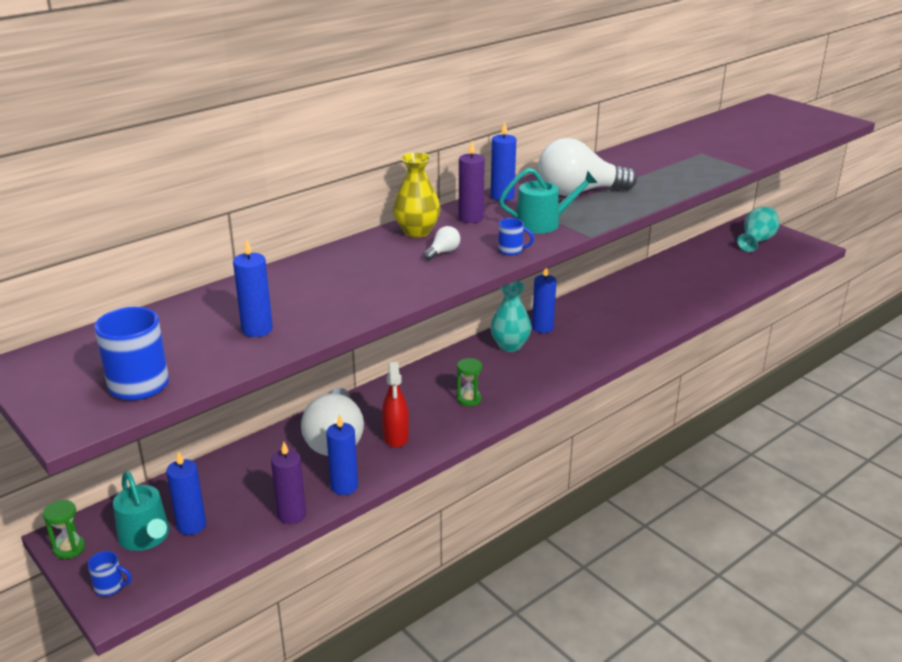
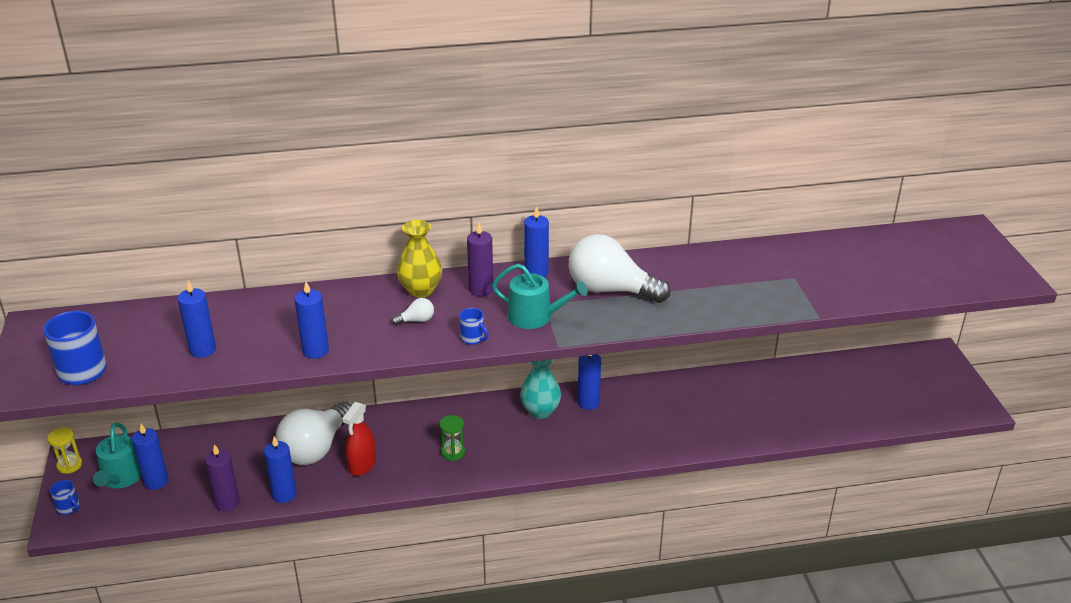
camera: 30 degrees right, 5 degrees up
(69, 548) = (69, 465): green hourglass -> yellow hourglass
(377, 298) = (315, 351): none -> blue candle
(756, 241) = (917, 377): turquoise vase -> none

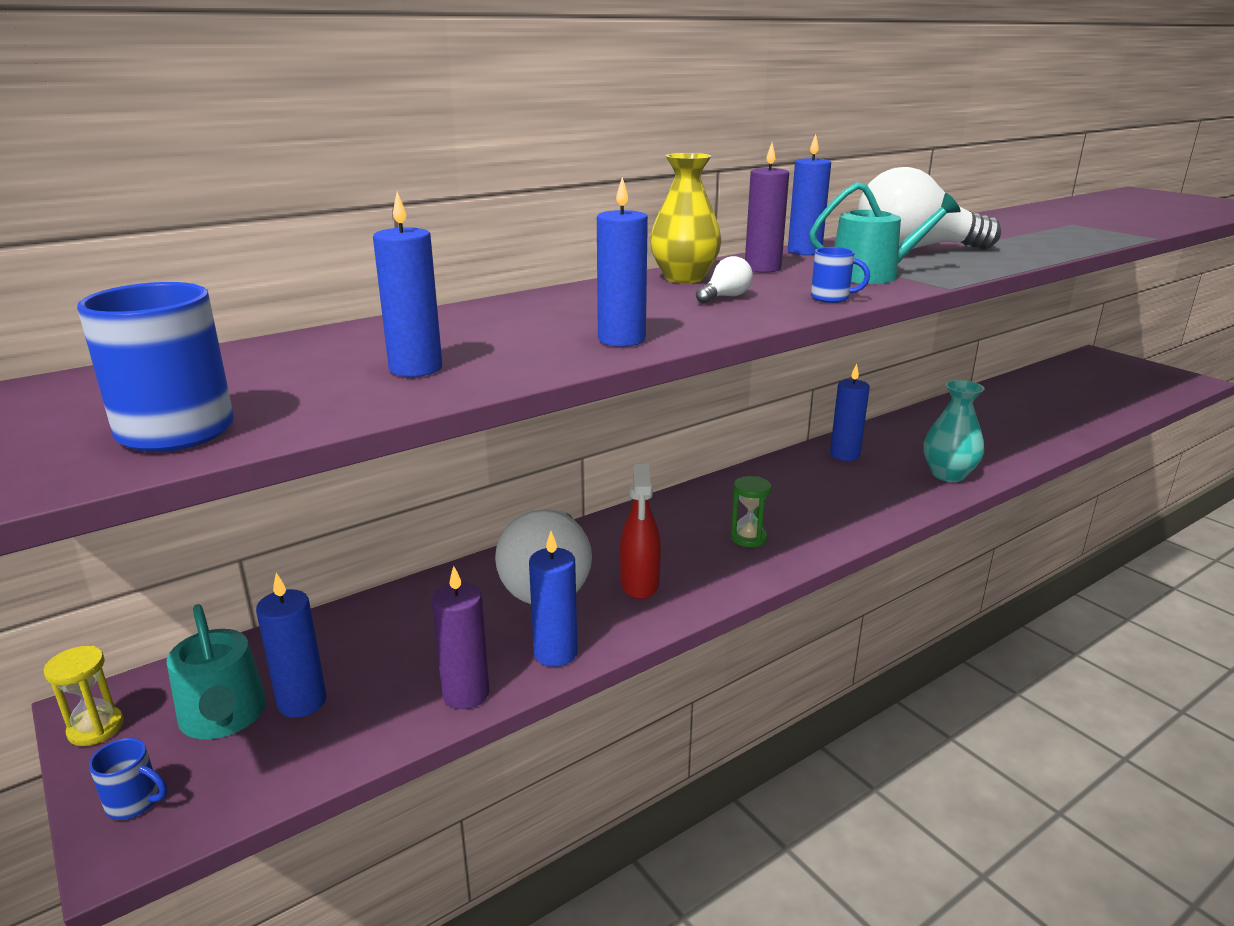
camera: 25 degrees left, 10 degrees down
(540, 411) = (802, 474): turquoise vase -> turquoise vase (948, 475)

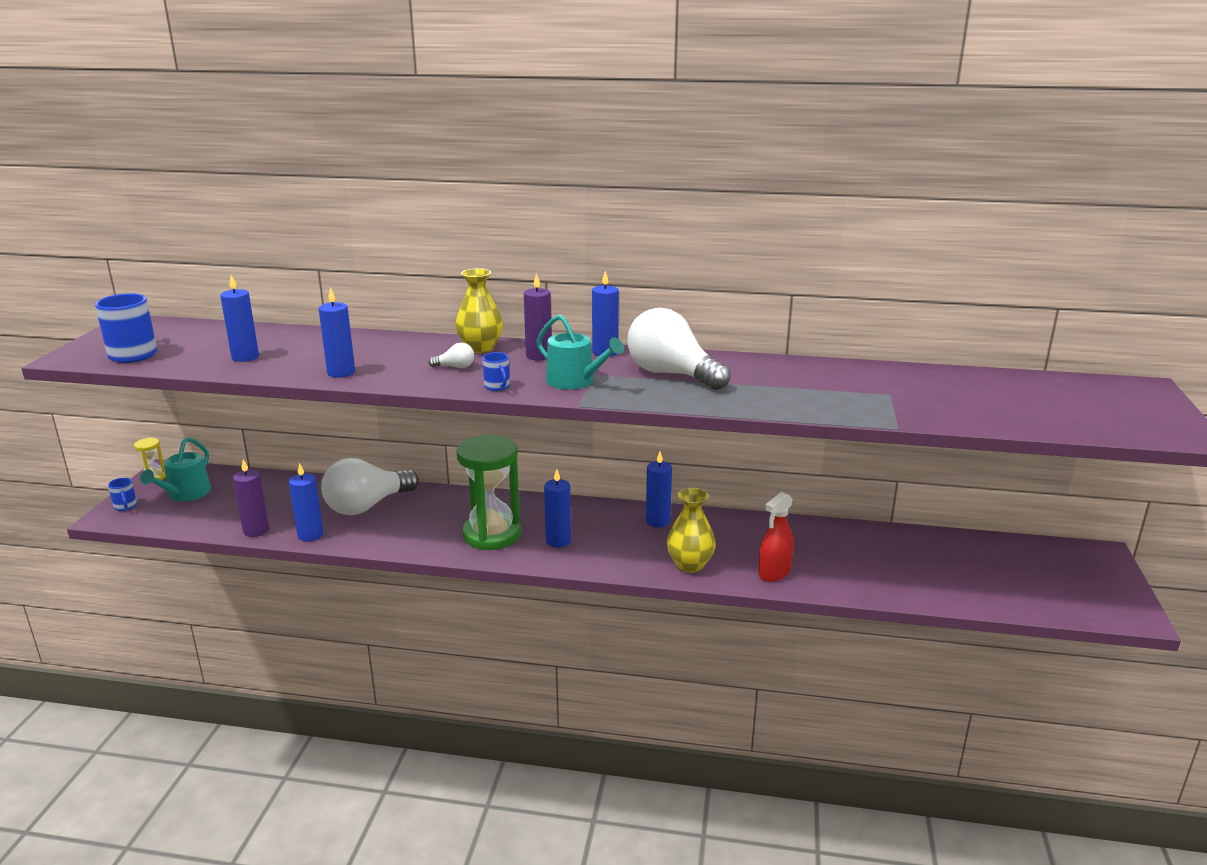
camera: 45 degrees right, 0 degrees up
(302, 702) = (211, 502): blue candle -> blue candle (558, 541)
(639, 584) = (398, 527): red spray bottle -> red spray bottle (774, 573)
(748, 538) = (492, 535): green hourglass -> green hourglass, size x2.27
(948, 475) = (690, 565): turquoise vase -> yellow vase

